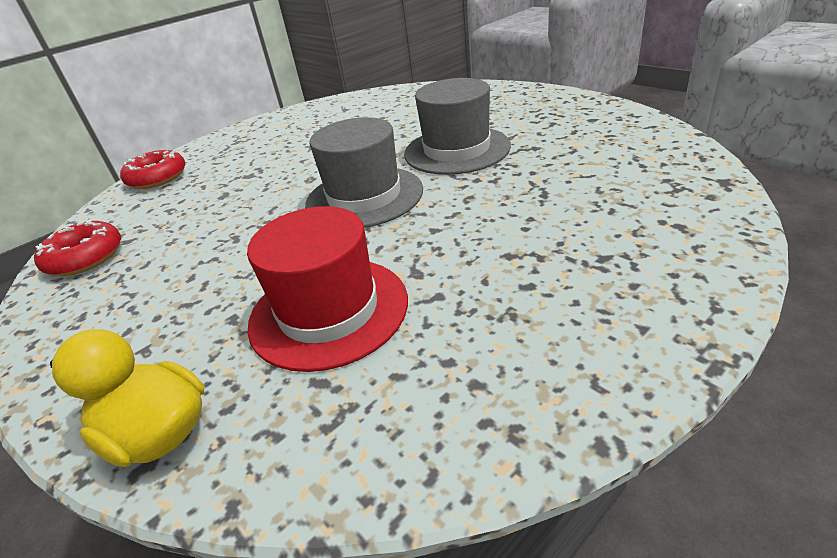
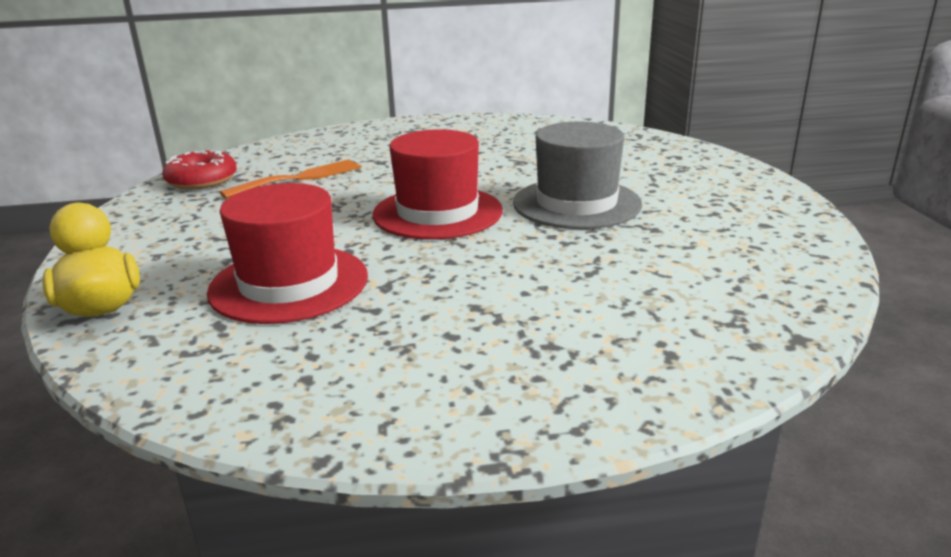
camera: 30 degrees right, 10 degrees down
(157, 178) = (317, 139): red donut -> none
(192, 216) = (300, 178): none -> orange fork
(364, 197) = (437, 213): grey hat -> red hat

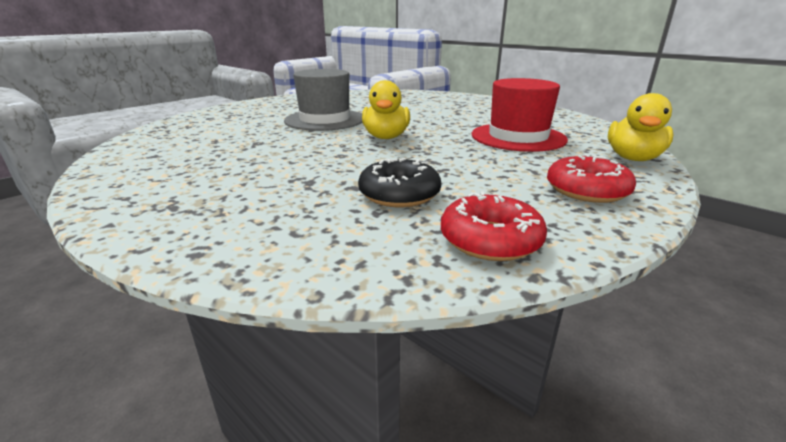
camera: 130 degrees left, 0 degrees up
(151, 236) = (587, 190): none -> red donut
(300, 178) = (399, 194): orange fork -> black donut
(437, 213) = (386, 137): red hat -> yellow duck

